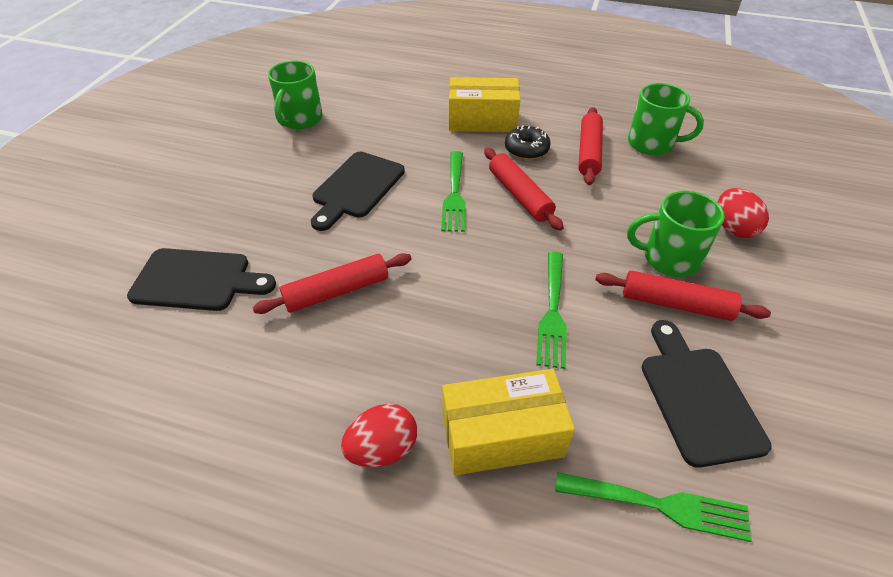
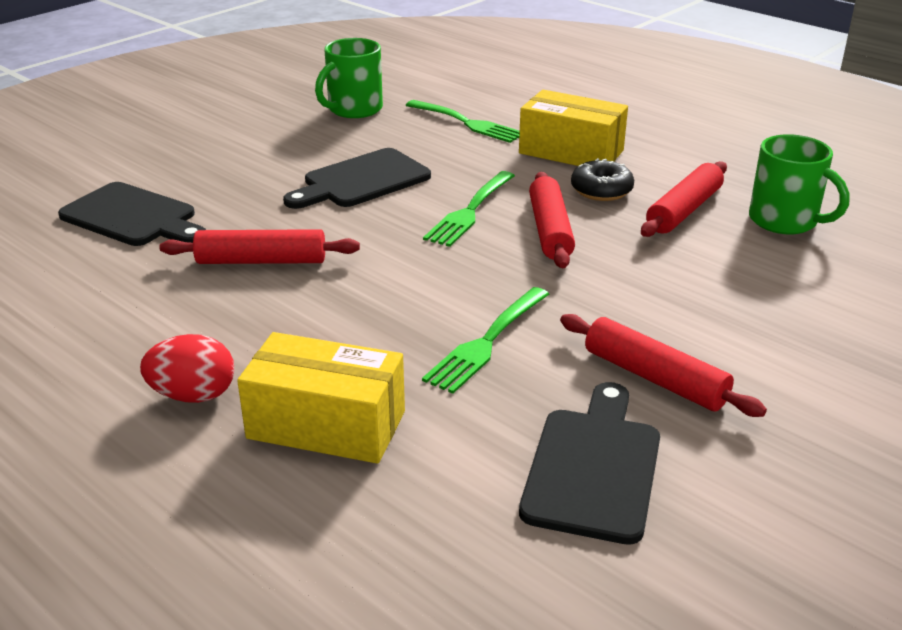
camera: 25 degrees right, 15 degrees down
(659, 505) = (448, 539): green fork -> green fork (467, 123)
(669, 258) = (690, 335): green mug -> none
(733, 228) = (817, 329): red egg -> none

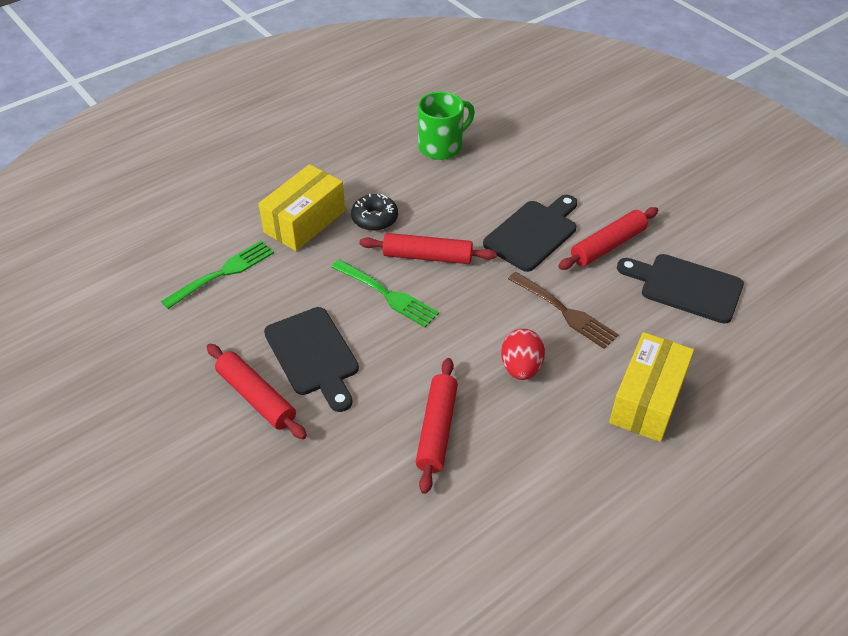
camera: 80 degrees left, 15 degrees up
(133, 217) = (335, 528): black cutting board -> black cutting board (533, 233)
(193, 395) = (613, 472): red egg -> red egg (521, 368)
(354, 109) = (155, 349): green mug -> none
(486, 342) = (565, 312): green fork -> brown fork
(684, 210) = (416, 186): red rolling pin -> red rolling pin (256, 397)

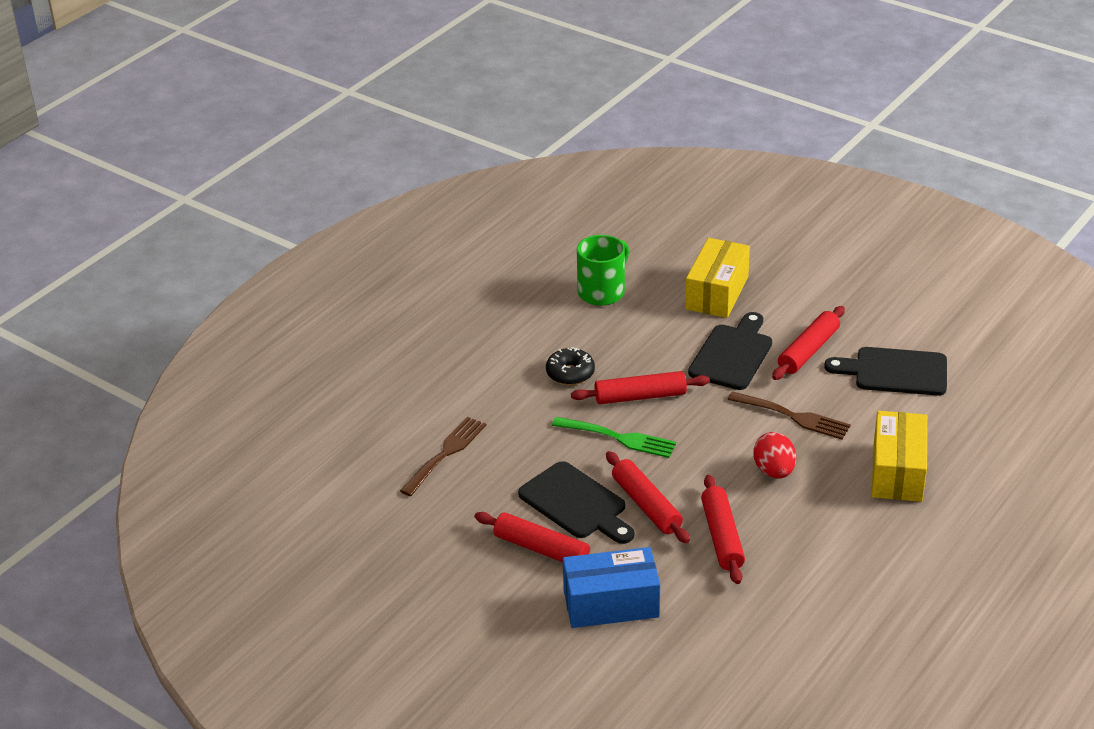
camera: 15 degrees left, 10 degrees down
(223, 273) = (445, 454): green fork -> brown fork
(291, 478) = (611, 603): none -> blue box
(305, 221) = (501, 390): yellow box -> yellow box (717, 293)
(379, 374) = (646, 505): none -> red rolling pin

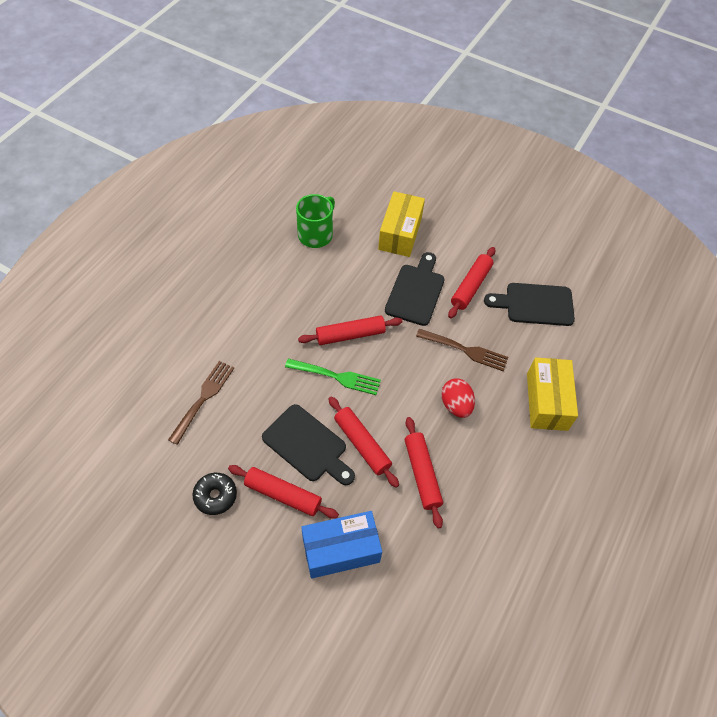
camera: 10 degrees left, 20 degrees up
(570, 373) = (296, 314): black donut -> black donut (215, 496)

